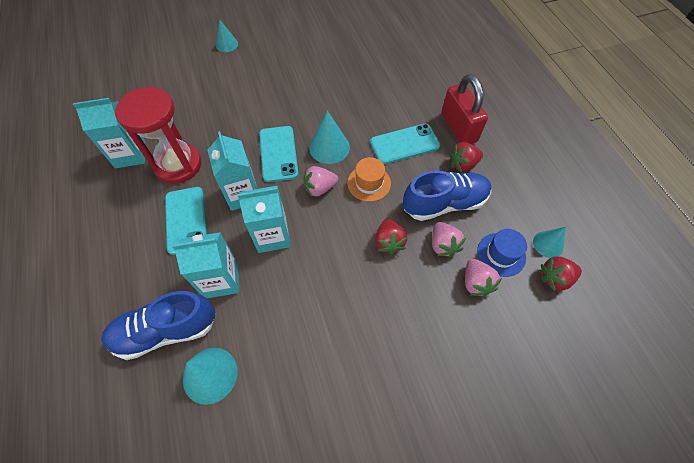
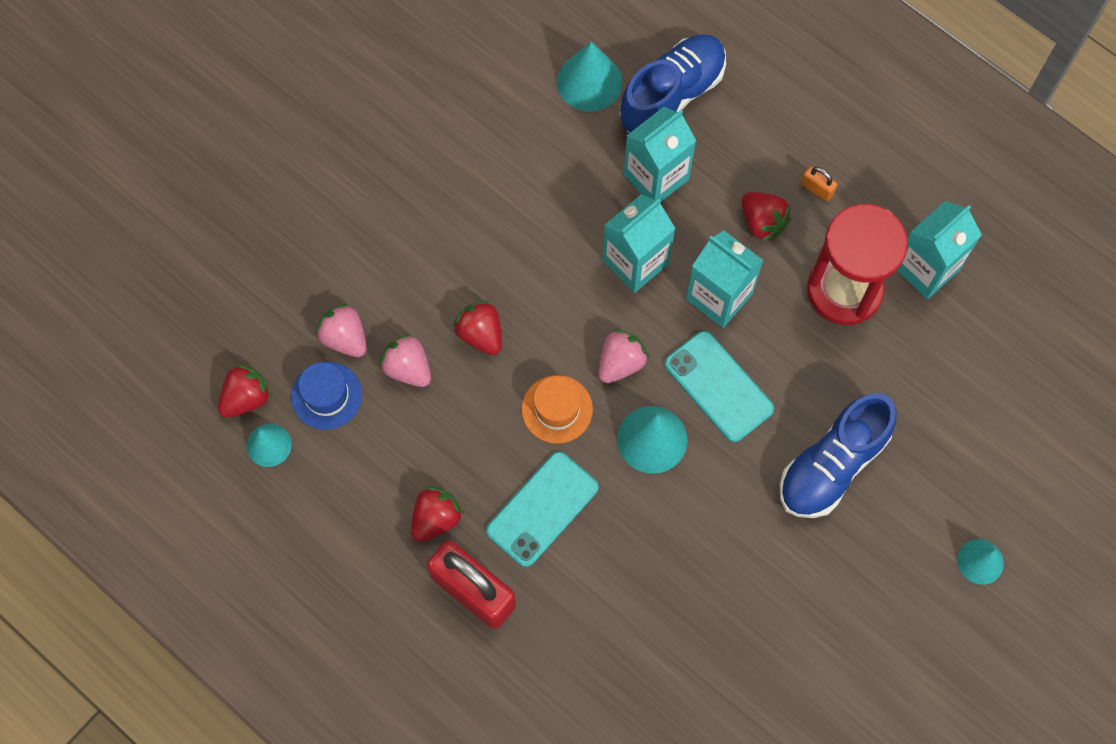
camera: 150 degrees right, 10 degrees up
(140, 222) = (817, 188): none -> orange padlock
(186, 220) = (762, 222): turquoise phone -> red strawberry
(444, 204) = (434, 433): blue shoe -> blue shoe (832, 465)

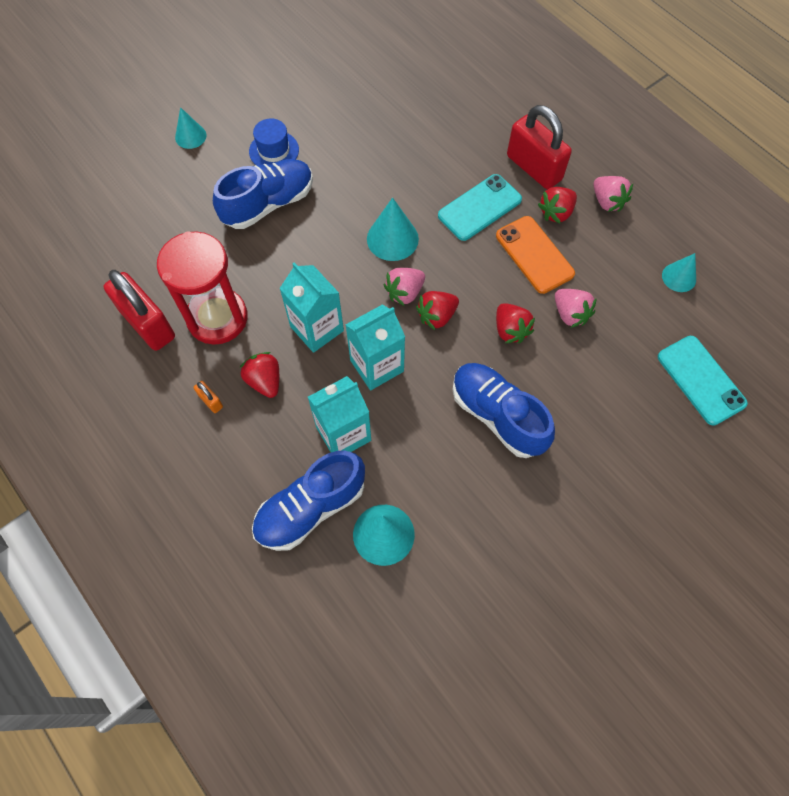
camera: 170 degrees left, 5 degrees down
(246, 398) = (697, 312): red strawberry -> red strawberry (437, 316)
(326, 395) = (634, 304): blue hat -> blue hat (274, 151)
(345, 338) = (619, 344): pink strawberry -> pink strawberry (607, 202)
(460, 447) = (534, 255): none -> orange phone
(484, 225) = (497, 416): none -> blue shoe
(557, 409) = (459, 268): orange hat -> none
(718, 386) = (334, 266): turquoise phone -> turquoise phone (700, 380)
(926, 268) = (147, 324): turquoise carton -> red padlock

